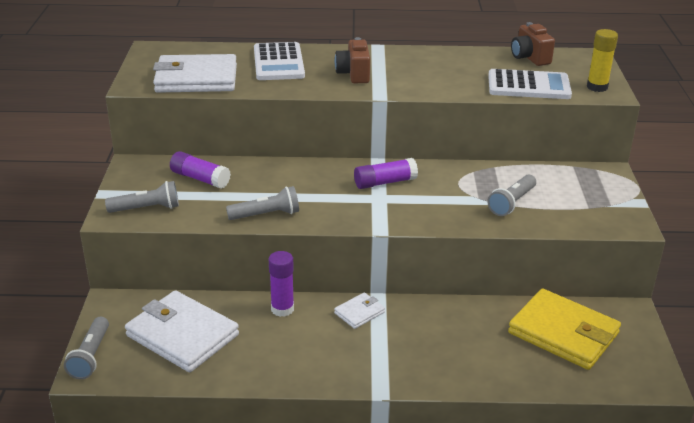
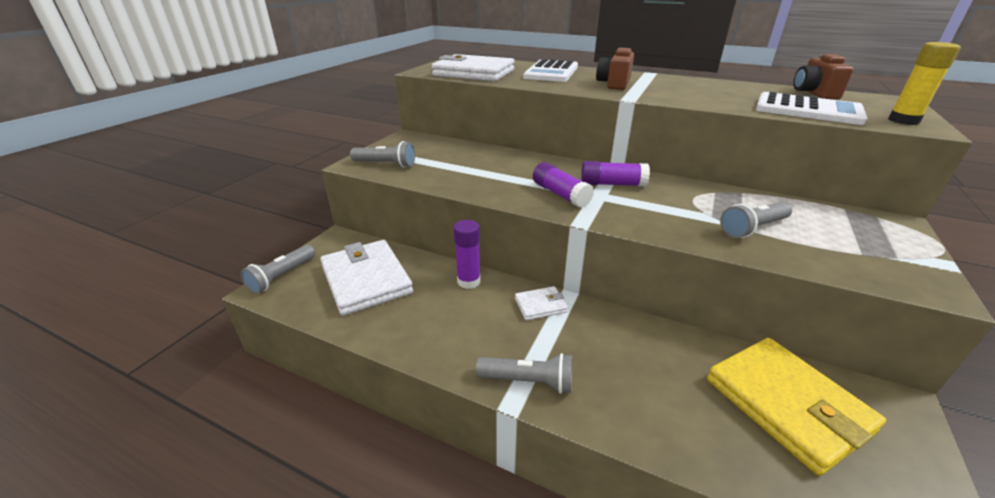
camera: 25 degrees right, 0 degrees up
(200, 178) = (447, 153): purple glue stick -> purple glue stick (560, 194)
(266, 215) = (479, 187): grey flashlight -> grey flashlight (528, 381)

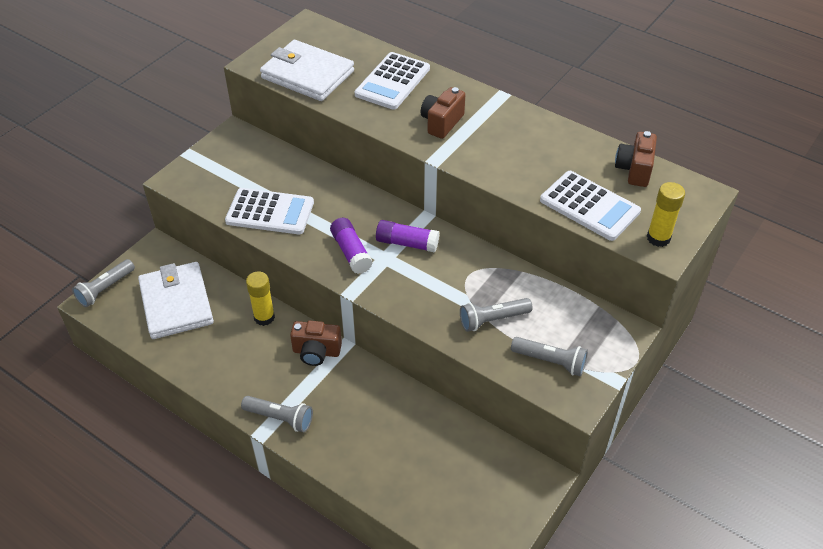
camera: 10 degrees right, 15 degrees up
(386, 164) = (203, 183): grey flashlight -> grey flashlight (550, 361)
(461, 176) = (270, 212): none -> white calculator
(469, 281) = (264, 317): purple glue stick -> yellow glue stick
(540, 305) = (316, 352): white wallet -> brown camera
(786, 404) = (458, 464): yellow wallet -> none

